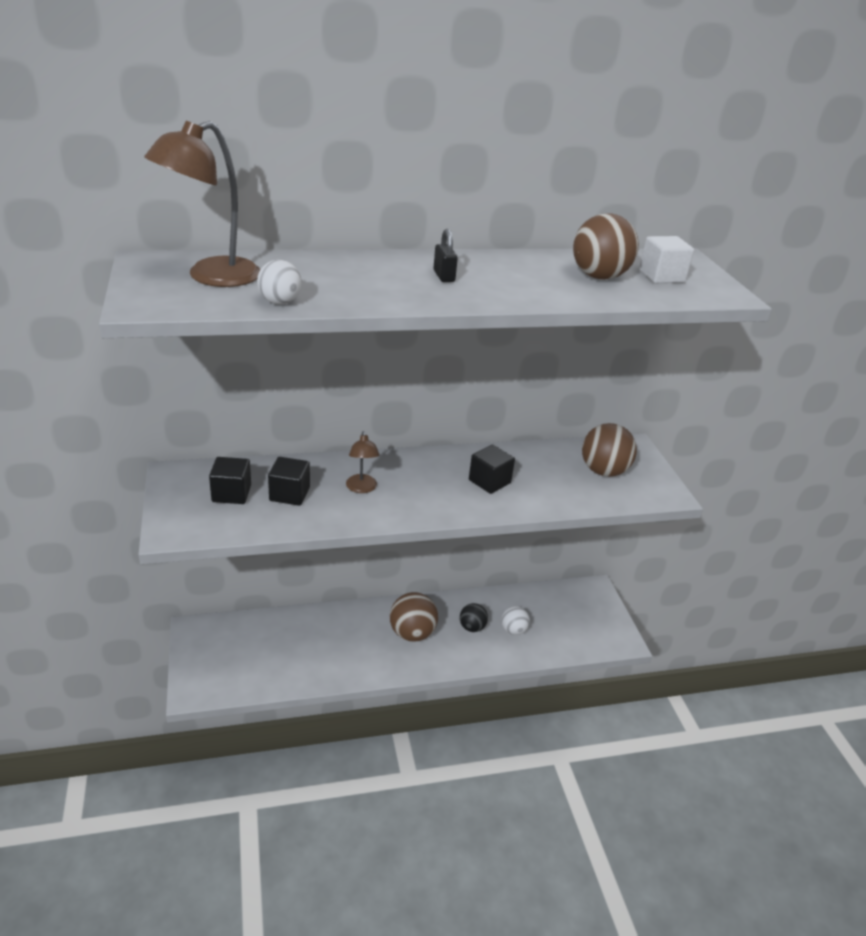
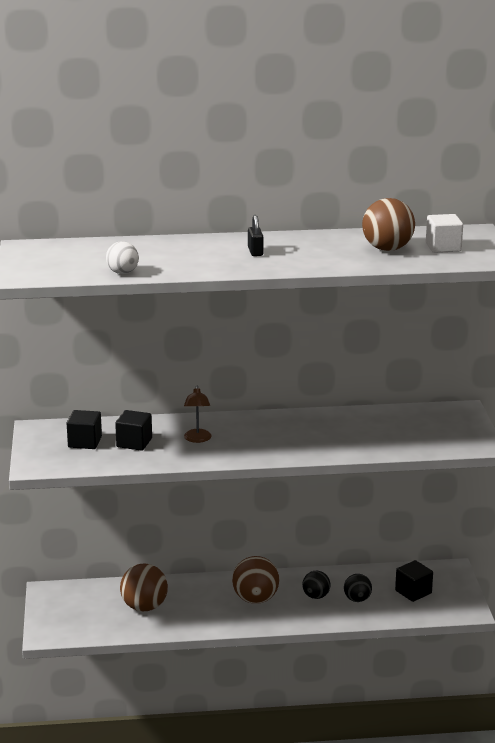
camera: 10 degrees right, 10 degrees down
(211, 277) = (73, 257): brown lamp -> none
(489, 481) = (314, 435): black cube -> black cube (413, 592)
(513, 630) = (357, 599): white ball -> black ball
(603, 471) = (425, 428): brown ball -> brown ball (144, 607)

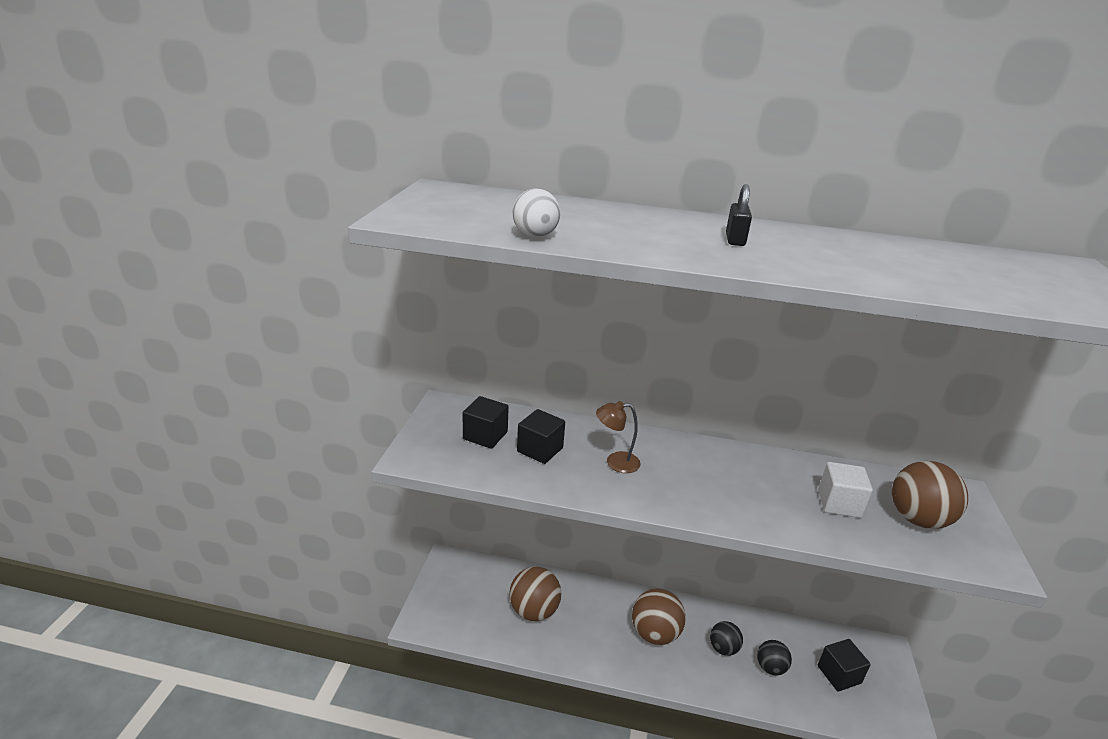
camera: 15 degrees right, 5 degrees up
(197, 439) = (615, 462): brown lamp -> brown lamp turned 75 degrees clockwise
(387, 249) = (938, 267): brown ball -> brown ball (918, 519)
(443, 247) = (1031, 279): white cube -> white cube (839, 503)

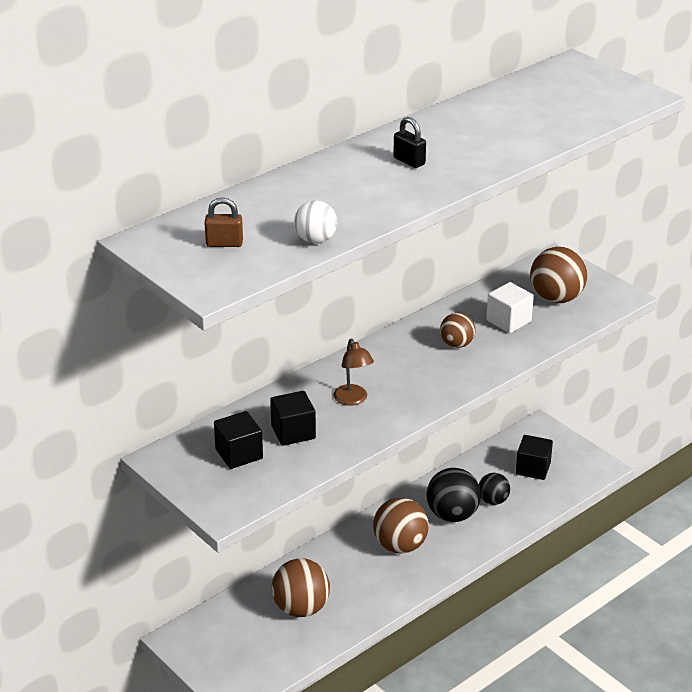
camera: 50 degrees left, 5 degrees up
(475, 209) = (224, 243): none -> brown padlock
(615, 462) = (353, 400): brown lamp -> brown lamp turned 60 degrees counterclockwise
(723, 648) = (452, 515): black ball -> black ball, size x1.67
(762, 487) = (456, 344): none -> brown ball

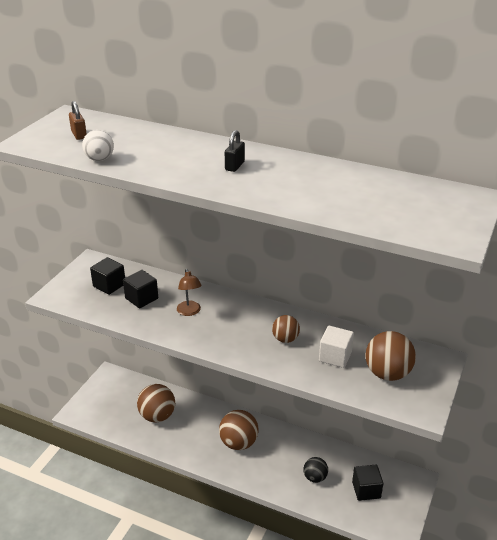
camera: 65 degrees right, 0 degrees up
(353, 400) = (189, 312): brown lamp -> brown lamp turned 60 degrees counterclockwise
(452, 515) = (285, 460): black ball -> none

